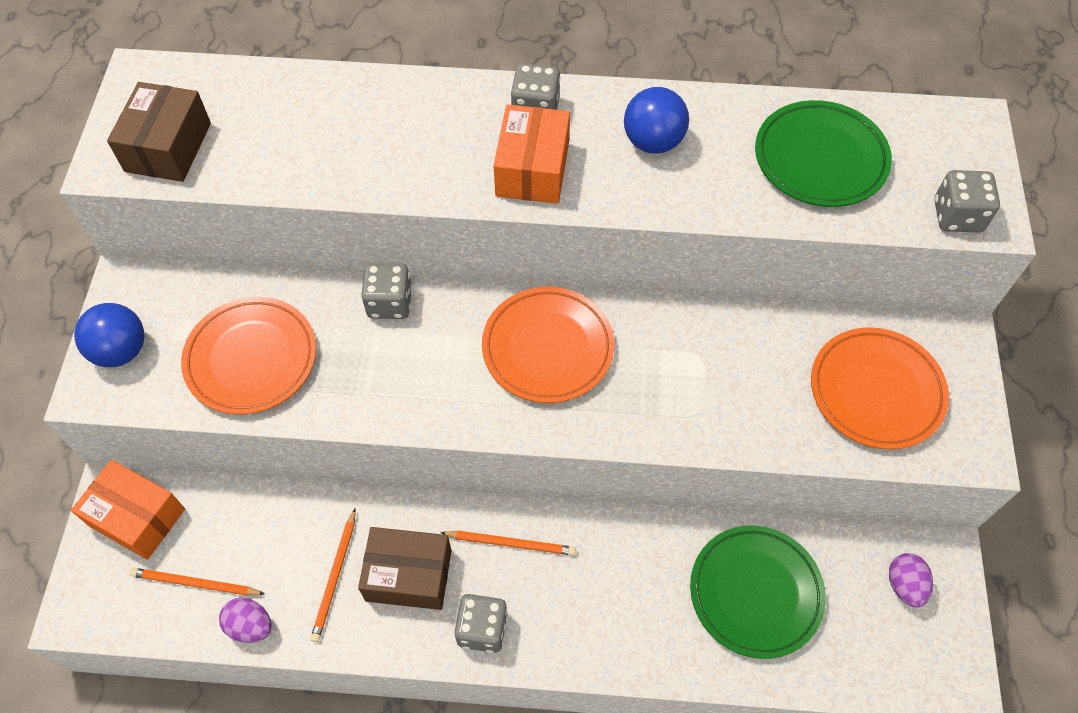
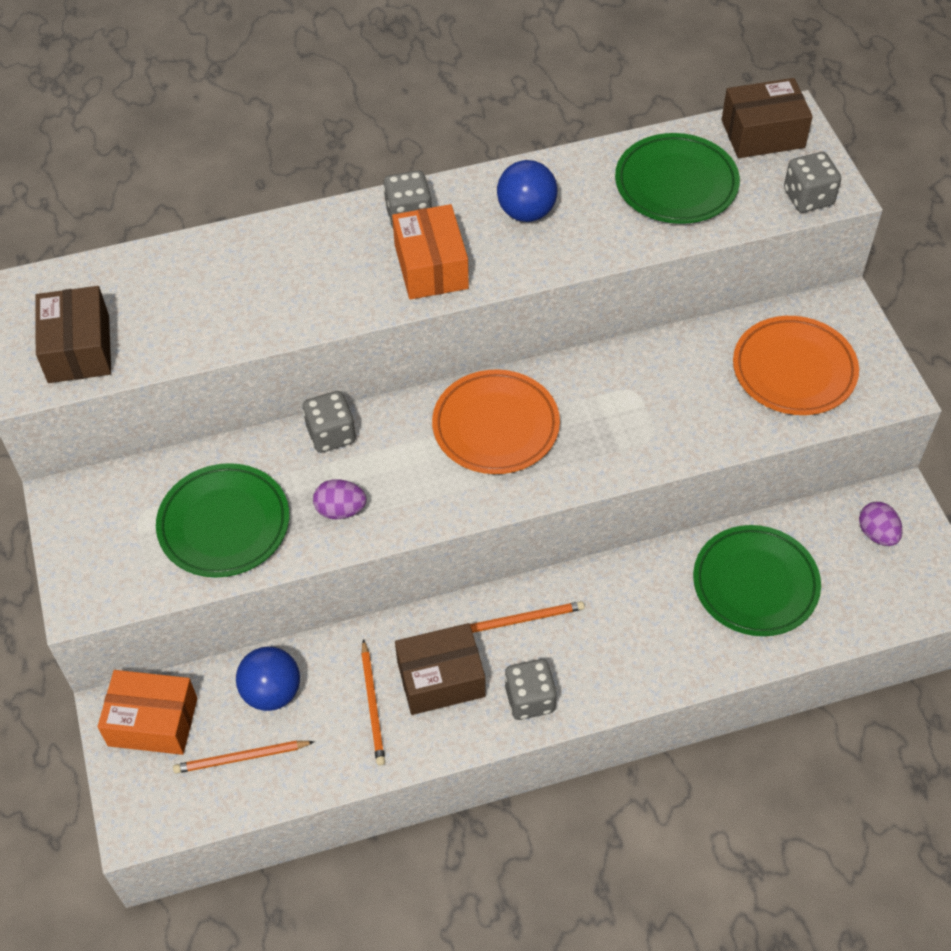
camera: 20 degrees left, 5 degrees down
(121, 351) = (92, 559): blue ball -> blue ball (272, 692)
(250, 626) = (313, 774): purple egg -> purple egg (340, 510)
(251, 358) = (224, 524): orange plate -> green plate
(936, 132) = (763, 134): none -> brown box

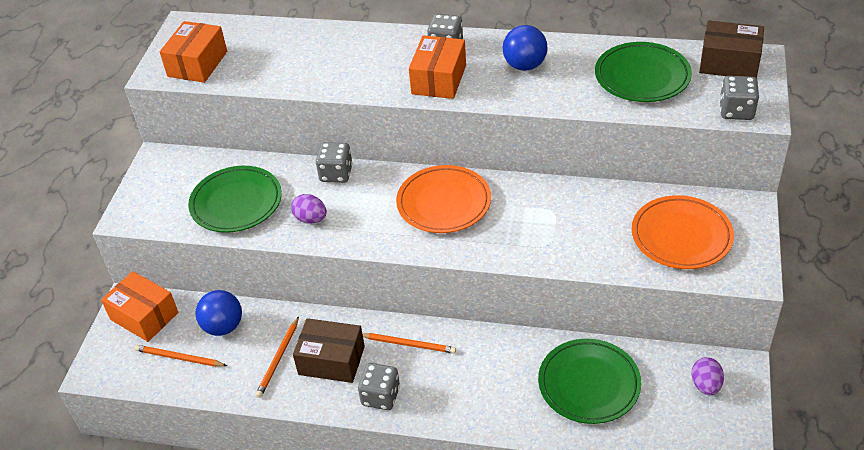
camera: 30 degrees right, 10 degrees down
(78, 349) = (197, 64): brown box -> orange box

